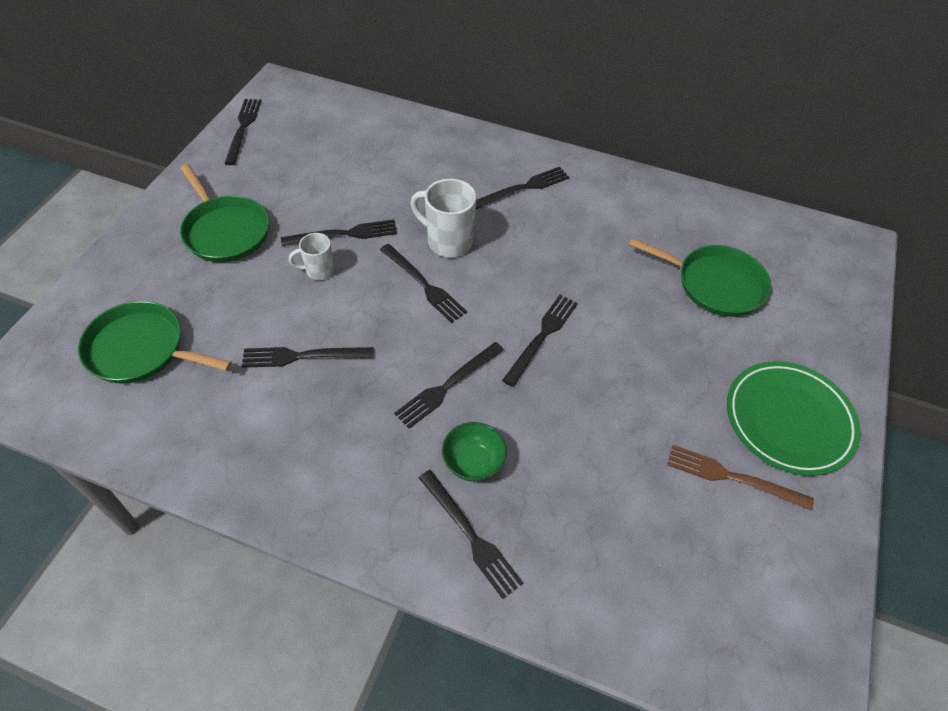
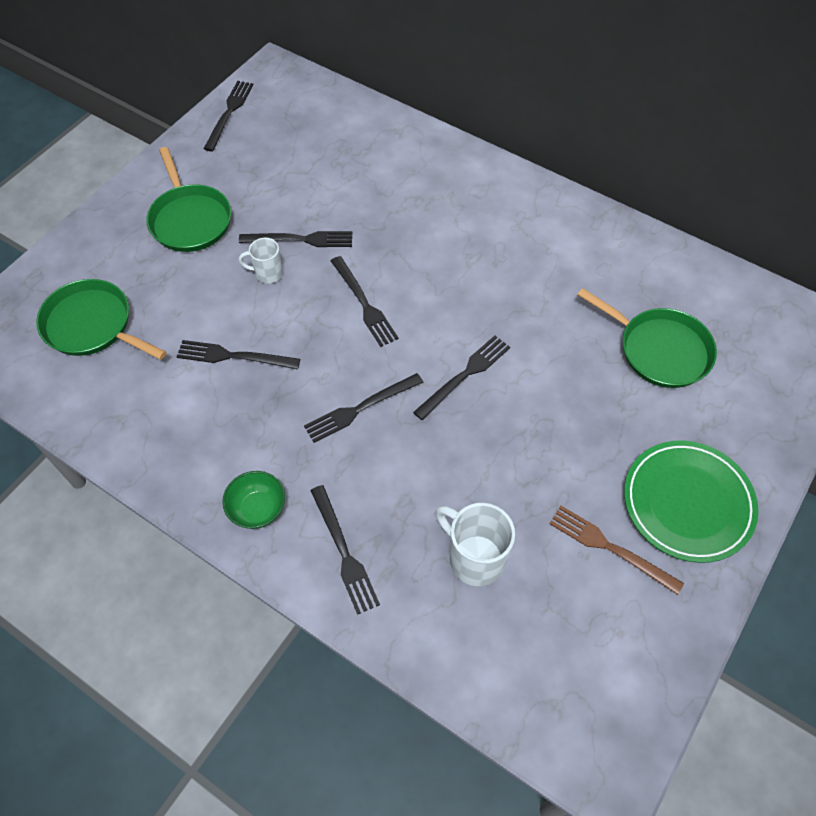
camera: 15 degrees right, 5 degrees up
(448, 241) = (399, 262): white mug -> white mug (474, 558)
(473, 462) = (364, 486): green bowl -> green bowl (258, 509)
(523, 188) = (491, 216): black fork -> none

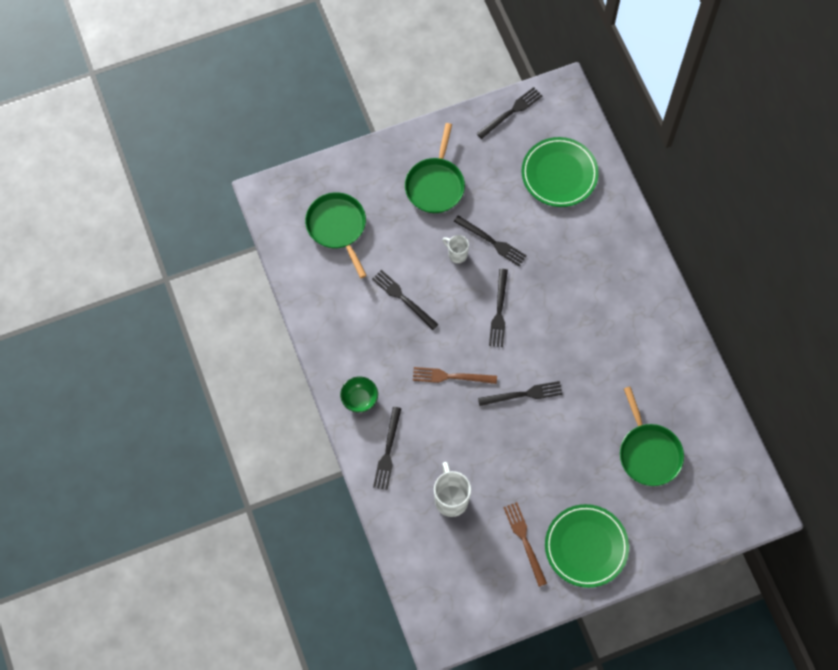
camera: 35 degrees right, 10 degrees up
(327, 140) = (559, 174): none -> green plate
(360, 408) = (451, 376): black fork -> brown fork

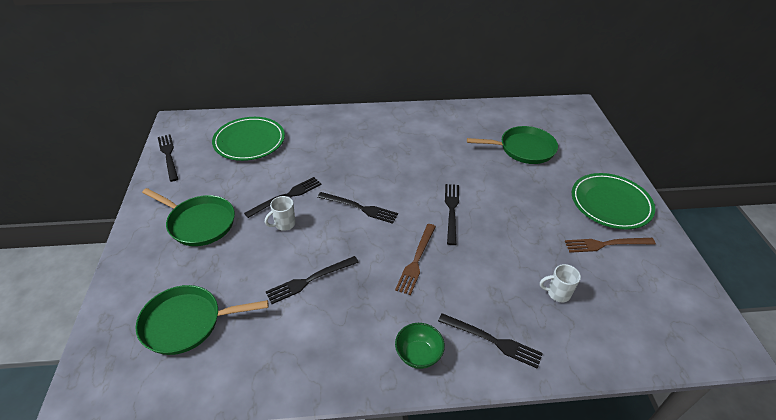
camera: 75 degrees left, 25 degrees down
(451, 499) = (557, 293): white mug -> white mug, size x0.60

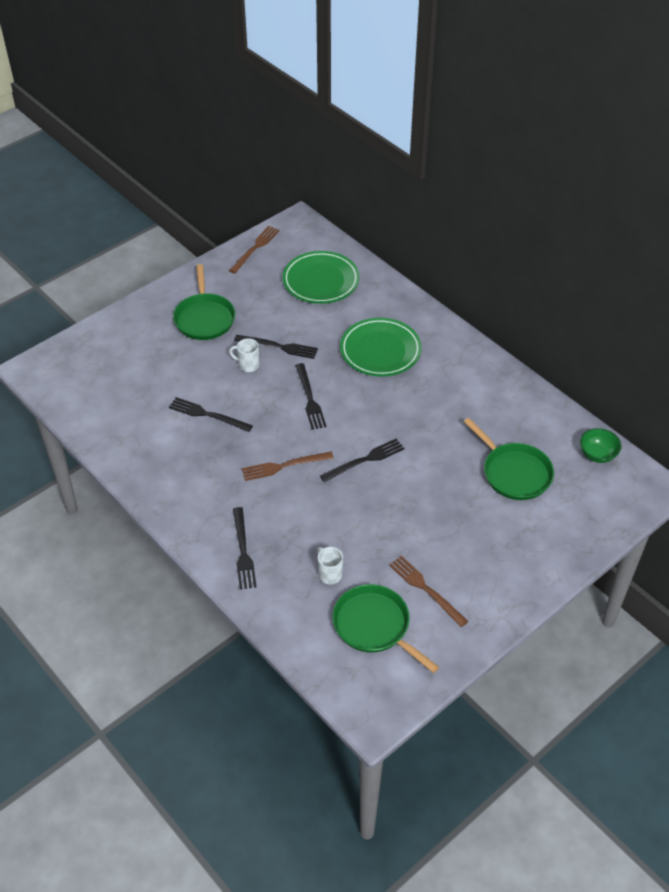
camera: 55 degrees right, 5 degrees up
(168, 155) = (255, 248): black fork -> brown fork
(186, 323) = (117, 375): green pan -> green pan (374, 626)
(418, 354) = (194, 513): green bowl -> green bowl (597, 455)
(610, 203) = (492, 574): green plate -> green plate (380, 350)

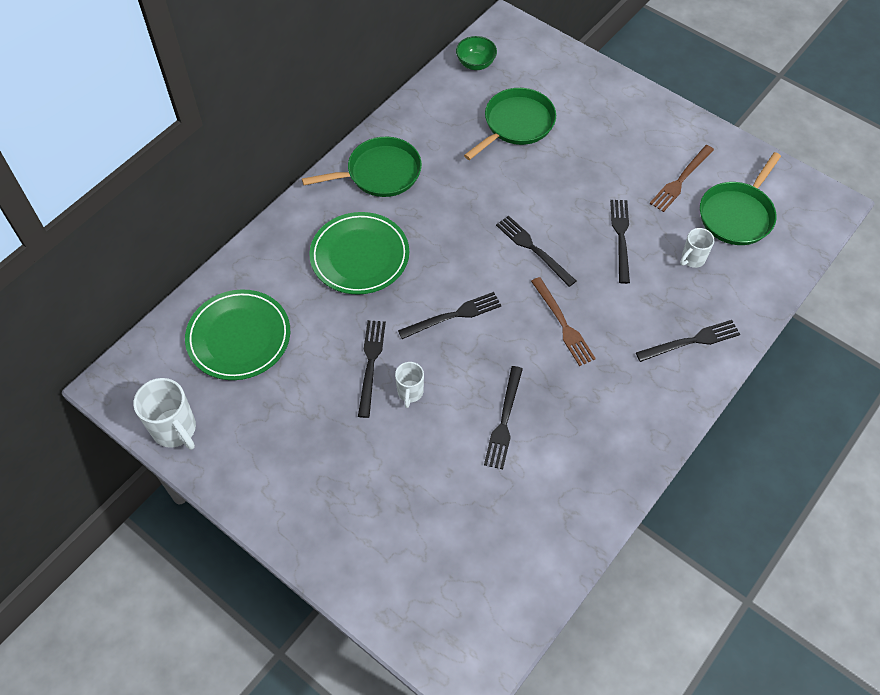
camera: 100 degrees left, 10 degrees up
(204, 318) = (329, 464): green pan -> green pan (380, 173)
(255, 248) = (175, 430): brown fork -> white mug
(365, 525) = (621, 237): none -> black fork

